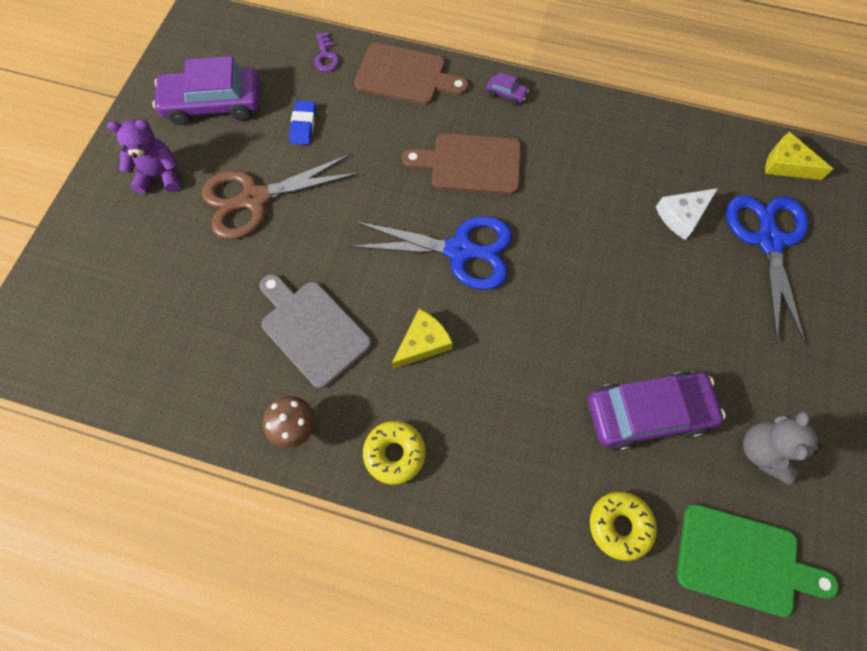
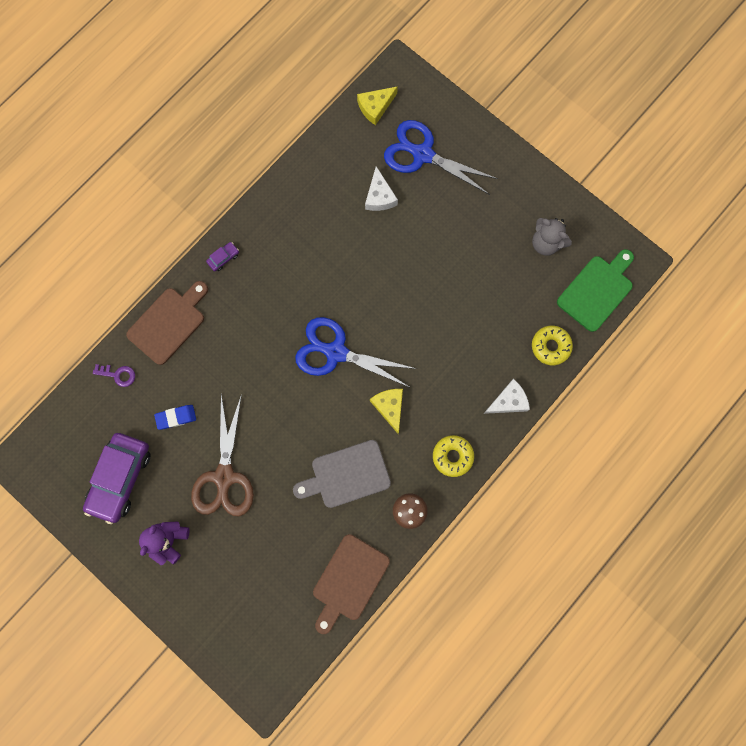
camera: 65 degrees left, 10 degrees up
(303, 125) = (176, 417): blue eraser -> blue eraser turned 45 degrees counterclockwise
(460, 250) = (335, 352): blue scissors -> blue scissors turned 105 degrees counterclockwise
(470, 164) = (271, 313): brown cutting board -> brown cutting board (349, 580)
(509, 498) = (508, 401): none -> white cheese
(647, 413) = (495, 294): purple car -> none

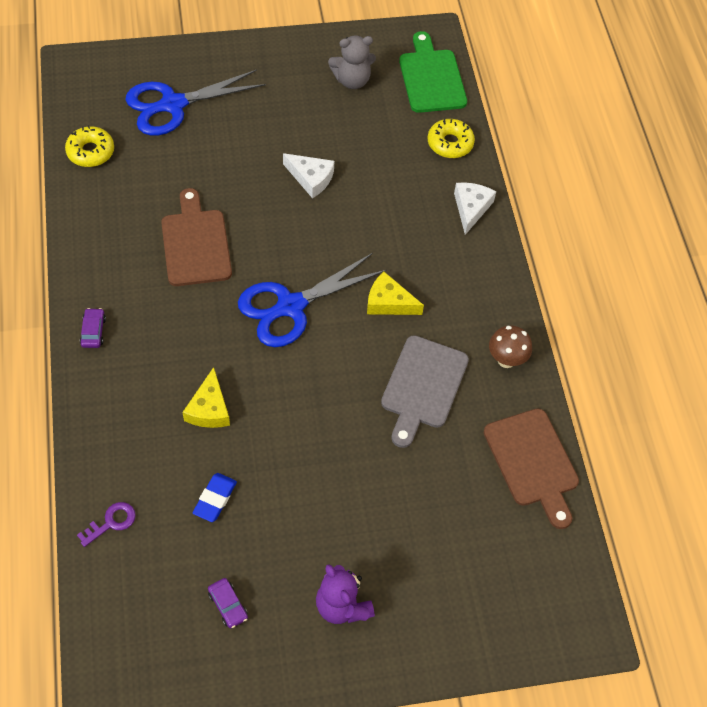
camera: 55 degrees left, 20 degrees down
(120, 478) = (228, 605): purple car -> purple car, size x0.41
(168, 323) = (107, 431): brown cutting board -> brown cutting board (195, 244)
(224, 477) = (323, 499): brown scissors -> none
(375, 107) = (87, 106): yellow cheese -> yellow cheese (209, 409)
(379, 196) = (175, 163): white cheese -> white cheese (311, 178)
(452, 456) = (484, 287): yellow donut -> yellow donut (90, 152)

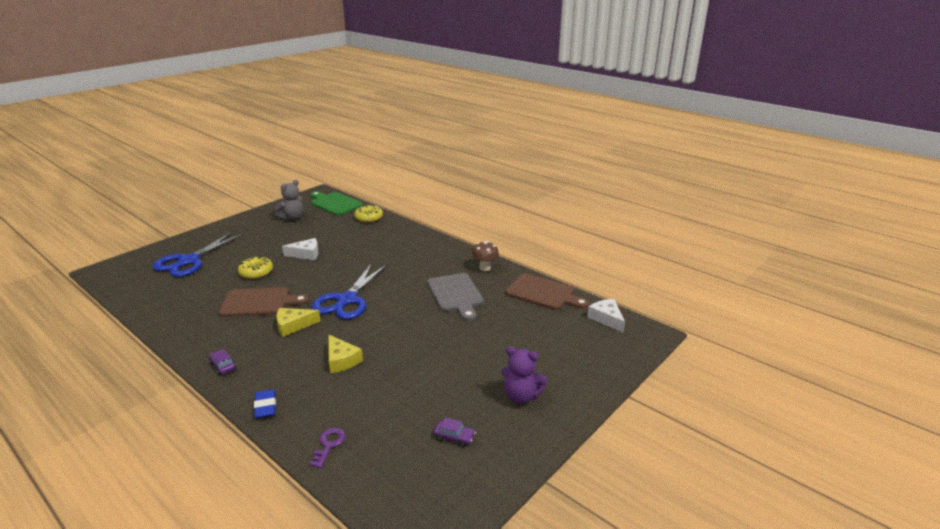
camera: 35 degrees left, 30 degrees down
(90, 152) = (146, 297): yellow donut -> yellow donut (256, 272)
(195, 244) = (259, 302): brown cutting board -> brown cutting board turned 135 degrees clockwise
(215, 499) = (389, 395): blue eraser -> blue eraser (265, 406)
(388, 302) = (401, 276): yellow cheese -> yellow cheese (293, 325)
(471, 208) = (405, 232): white cheese -> white cheese (606, 319)

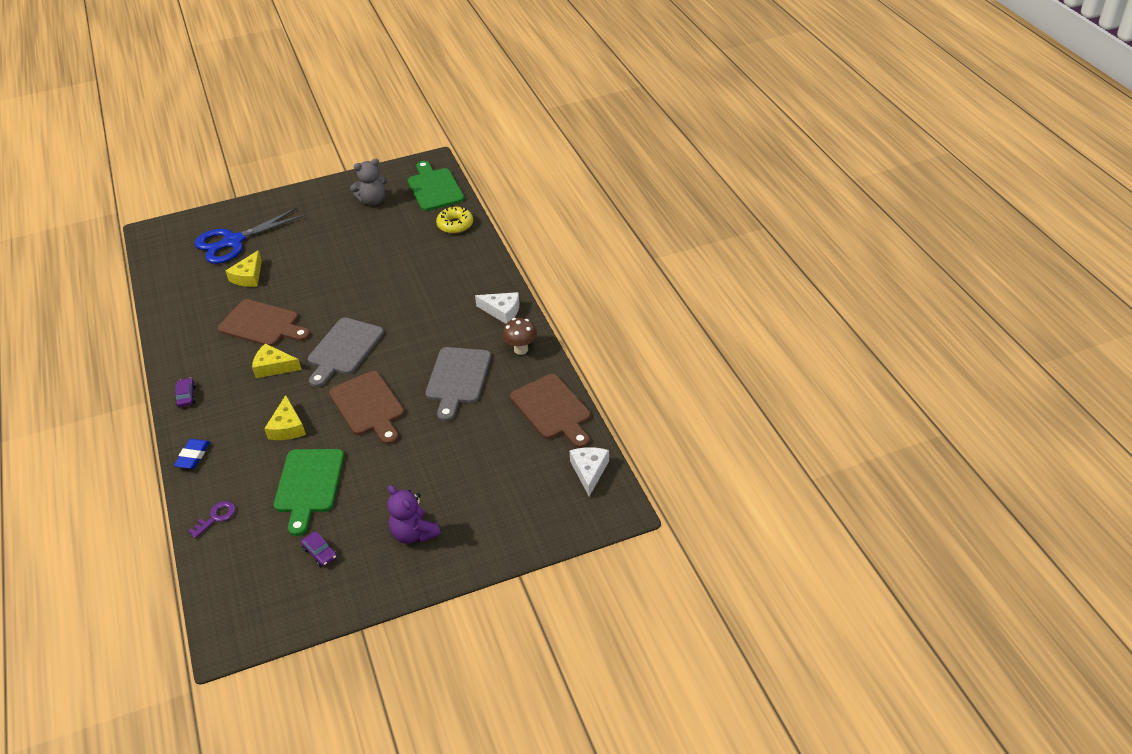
camera: 30 degrees right, 15 degrees up
(221, 277) = (248, 276): none -> yellow cheese
(256, 272) = (285, 279): yellow donut -> none
(306, 254) = (349, 266): white cheese -> white cheese (502, 311)
(346, 300) = (344, 349): blue scissors -> grey cutting board
(398, 393) = (309, 485): none -> green cutting board
(401, 328) = (368, 406): none -> brown cutting board

